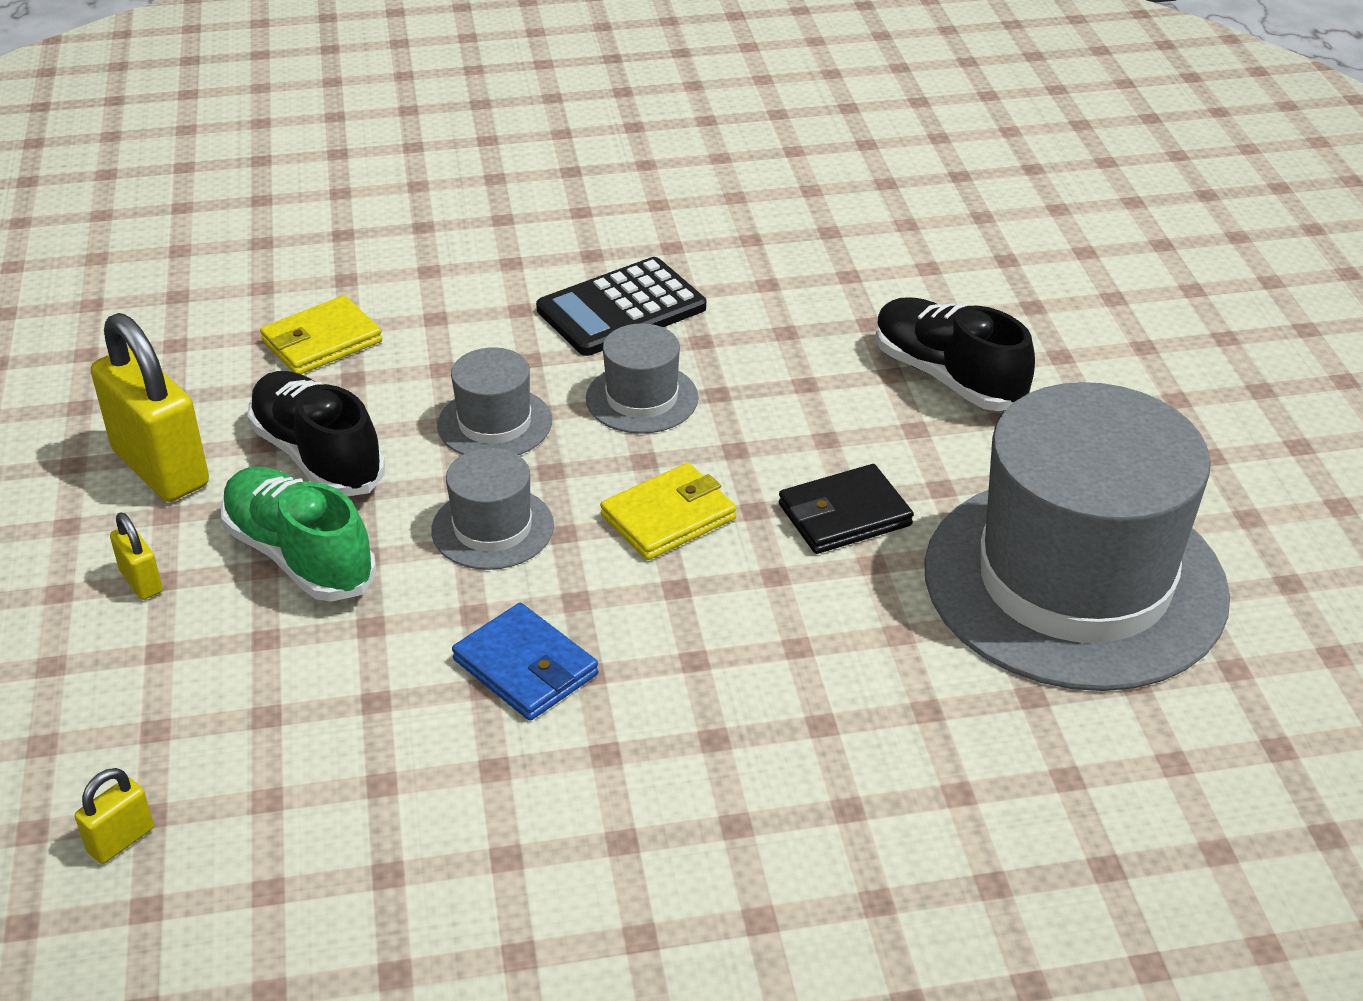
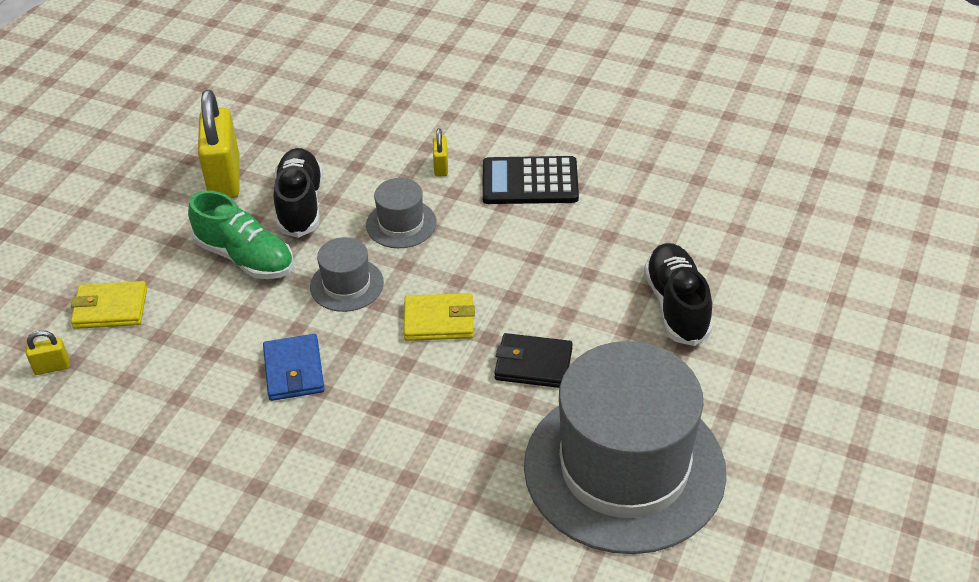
camera: 35 degrees right, 5 degrees up
(141, 582) = (166, 238): yellow padlock -> yellow padlock (441, 167)
(300, 556) = (245, 257): green shoe -> green shoe turned 135 degrees clockwise
(322, 341) = (358, 137): yellow wallet -> yellow wallet (110, 308)
(642, 398) = (490, 242): grey hat -> none

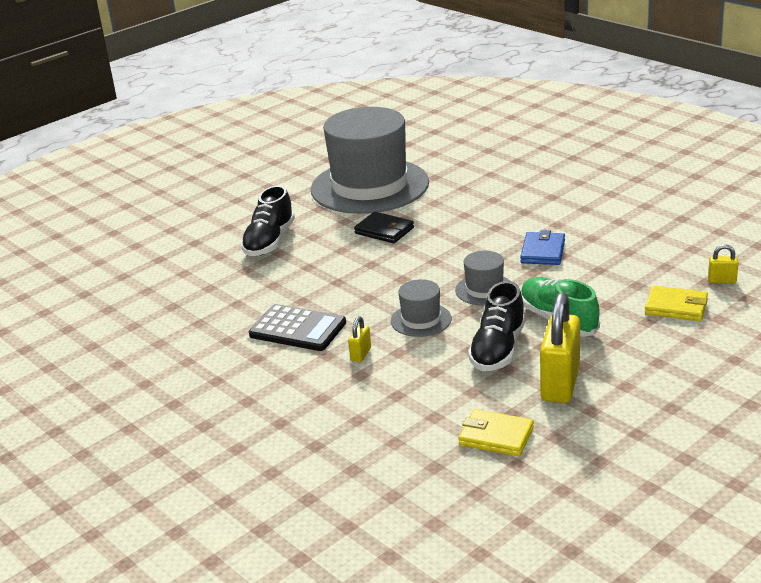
camera: 155 degrees left, 15 degrees down
(439, 320) = (430, 260): yellow wallet -> yellow wallet (496, 436)

